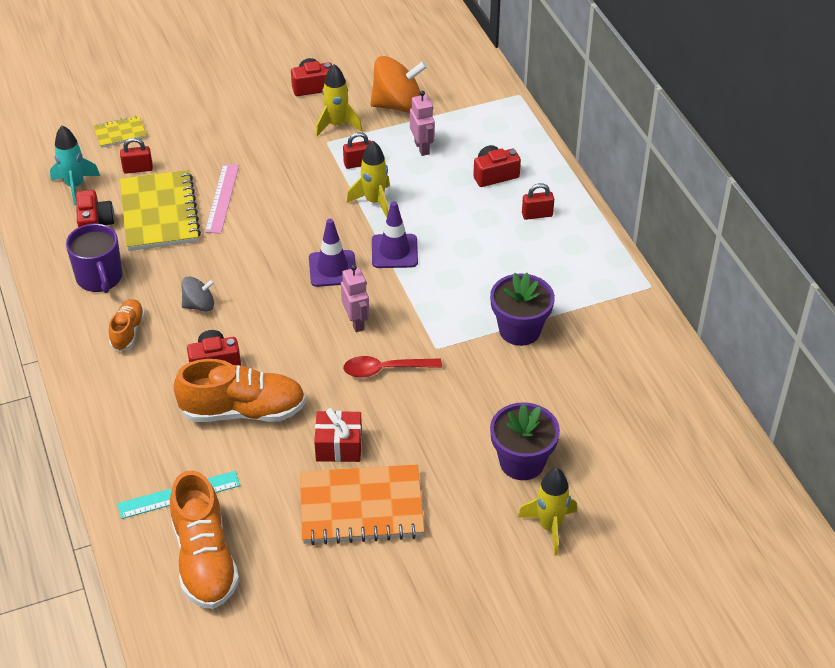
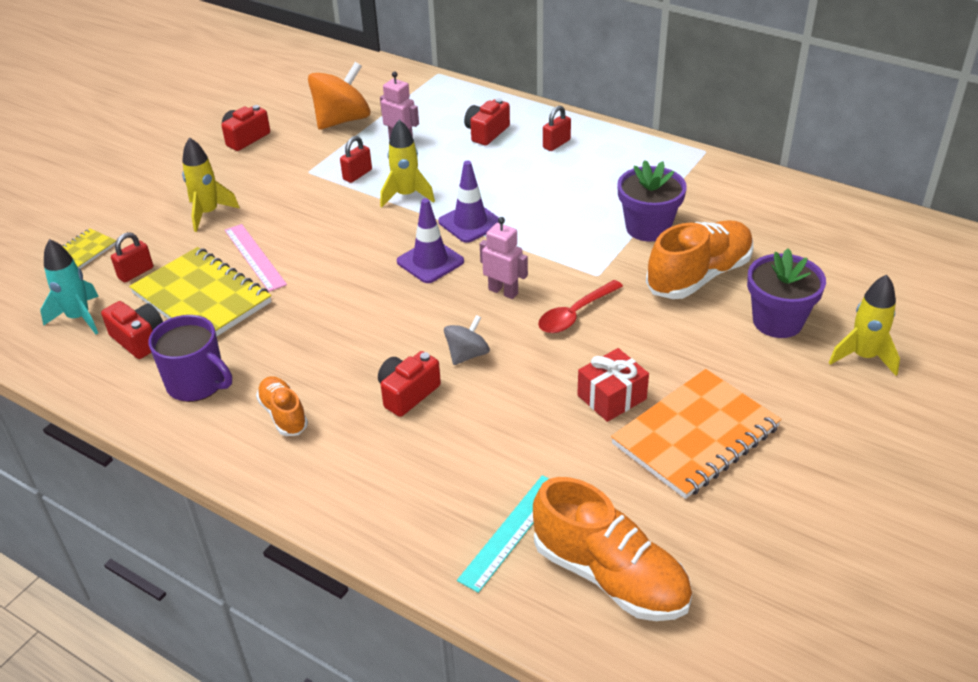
camera: 35 degrees left, 5 degrees down
(199, 305) = (334, 353): grey spinning top -> grey spinning top (467, 354)
(243, 411) = (486, 419): orange shoe -> orange shoe (699, 276)
(337, 125) = (302, 156): yellow rocket -> yellow rocket (208, 213)

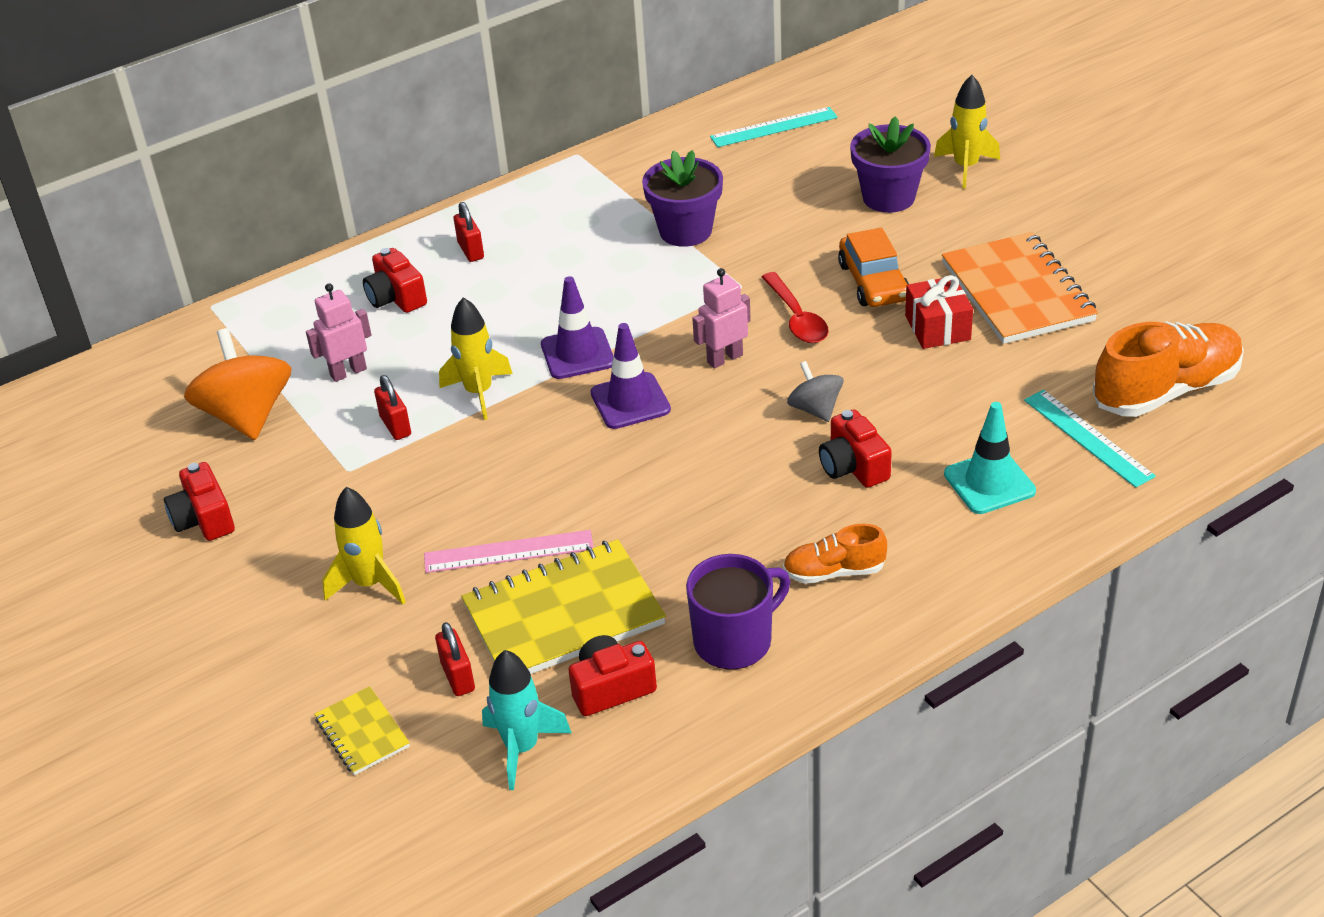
camera: 65 degrees left, 0 degrees up
(422, 479) = (989, 483): none -> turquoise traffic cone
(650, 343) = (873, 282): none -> orange car
(699, 276) = (789, 222): orange shoe -> none
(825, 231) = (773, 127): none -> turquoise ruler

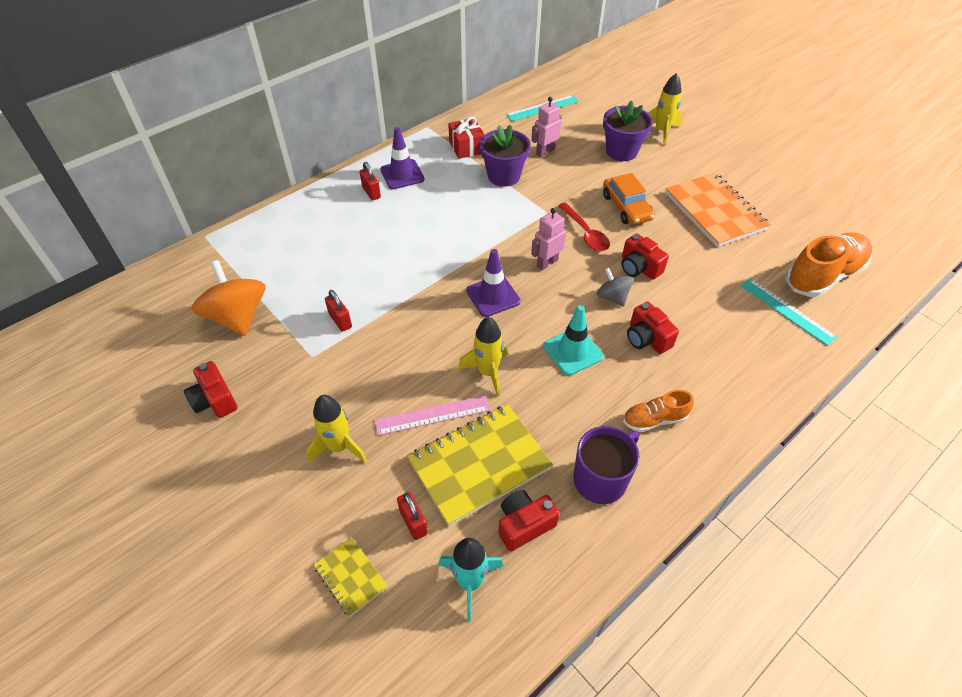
camera: 10 degrees left, 10 degrees up
(348, 372) = (303, 281): pink robot -> pink robot (545, 152)
(396, 298) = (328, 226): red camera -> red camera (639, 267)
(479, 393) = (392, 293): yellow rocket -> yellow rocket (487, 372)
(577, 354) = (452, 263): purple traffic cone -> purple traffic cone (402, 174)
(937, 328) = (673, 237): red gift -> red gift (466, 147)
(989, 483) = (736, 346): turquoise traffic cone -> turquoise traffic cone (573, 351)

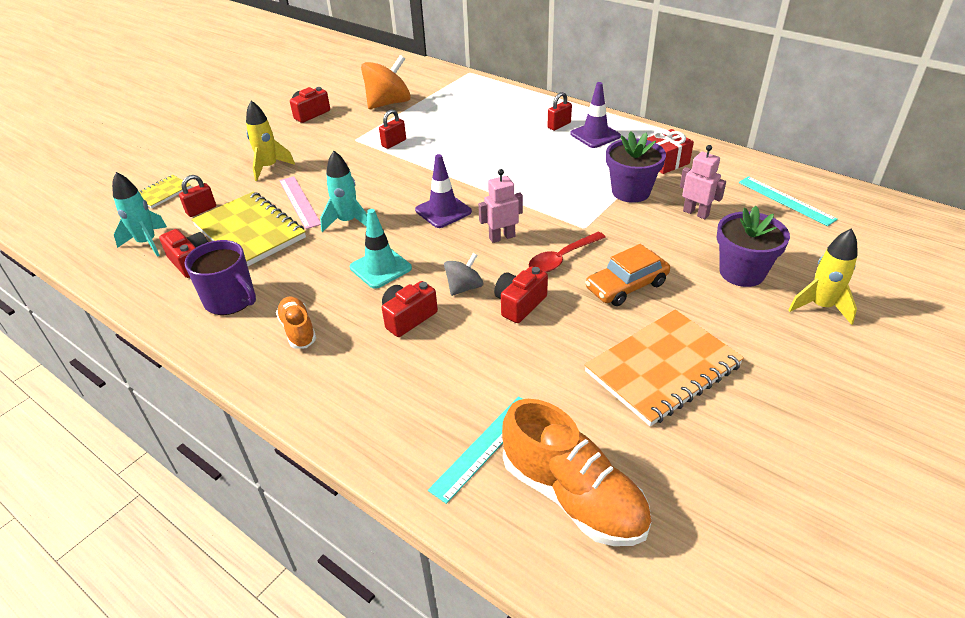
camera: 80 degrees right, 10 degrees down
(487, 372) = (347, 222): yellow rocket -> turquoise rocket
(547, 263) = (502, 237): pink robot -> pink robot turned 60 degrees counterclockwise

